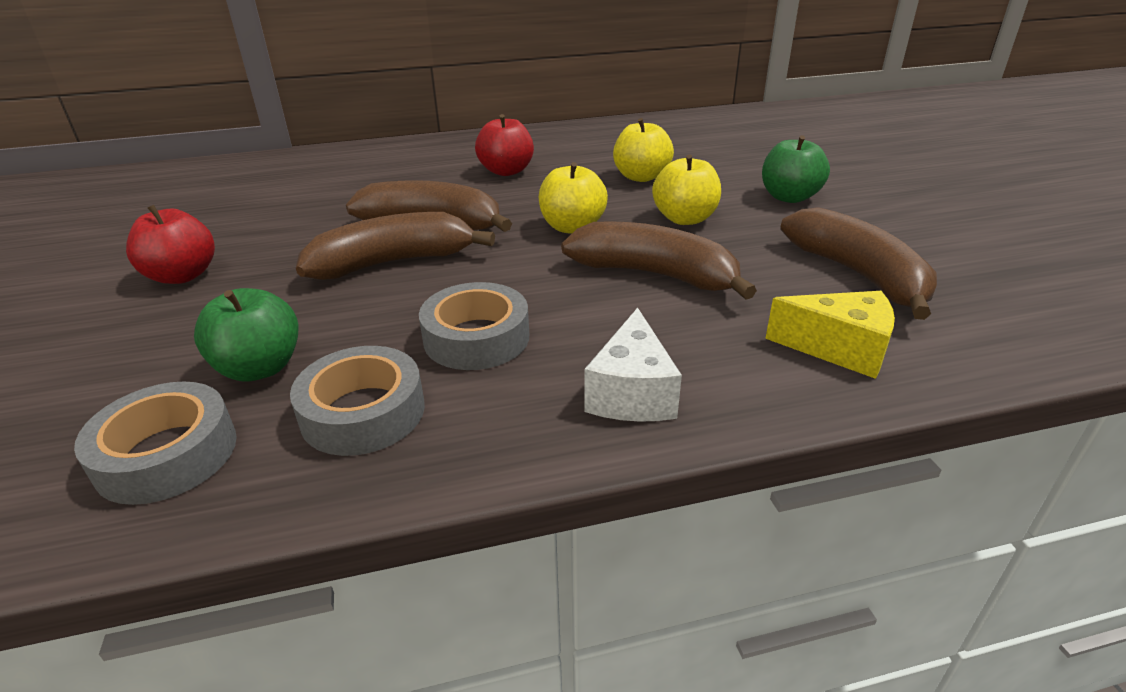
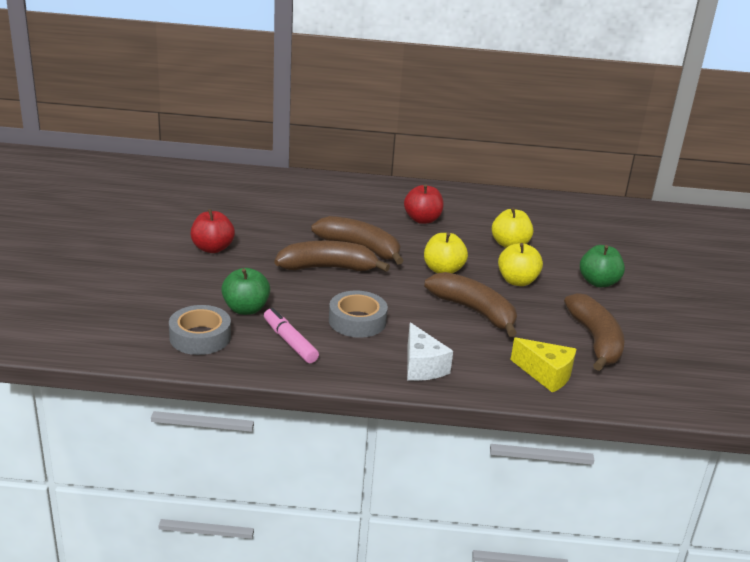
camera: 15 degrees right, 5 degrees down
(363, 412) = (289, 342): grey tape -> pink marker
(632, 393) = (422, 366): white cheese -> white cheese turned 45 degrees counterclockwise

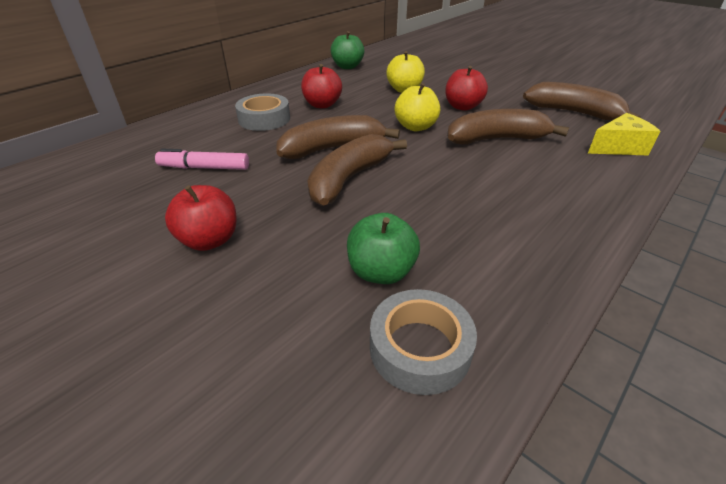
camera: 50 degrees left, 10 degrees up
(289, 342) = (484, 266): pink marker -> pink marker (204, 168)
(357, 321) = (470, 202): grey tape -> grey tape (264, 119)
(422, 366) = (581, 199): white cheese -> none
(517, 281) = (462, 107): yellow apple -> red apple
(598, 282) = (490, 83): green apple -> green apple (347, 67)

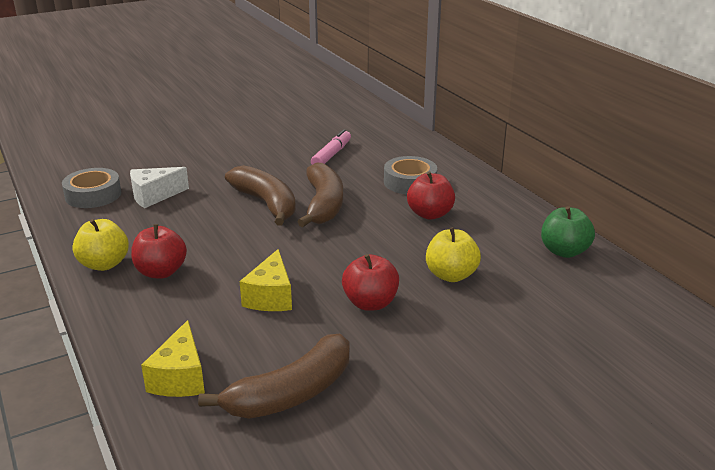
camera: 110 degrees right, 10 degrees down
(209, 240) = (238, 153): red apple -> red apple (161, 272)
(381, 272) = (154, 196): green apple -> white cheese
(415, 127) = (336, 256): yellow apple -> yellow apple (104, 264)
(496, 139) = (271, 297): brown banana -> yellow cheese

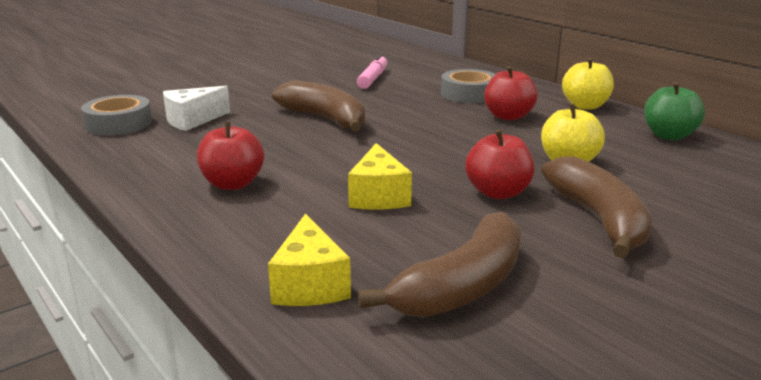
camera: 10 degrees left, 5 degrees down
(104, 264) = (158, 182): yellow apple -> yellow apple (585, 106)
(323, 205) = (389, 116): brown banana -> brown banana (598, 219)

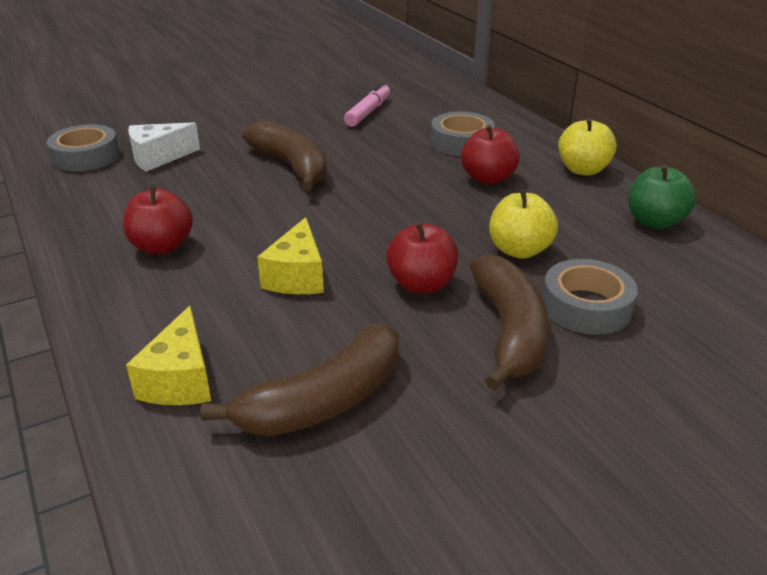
camera: 10 degrees right, 10 degrees up
(653, 196) = (586, 306): none -> grey tape

